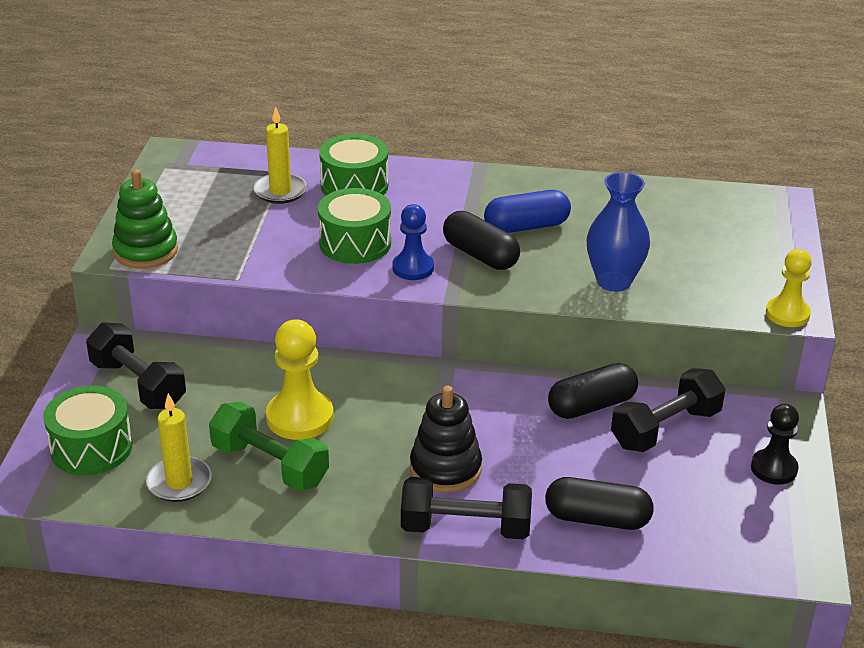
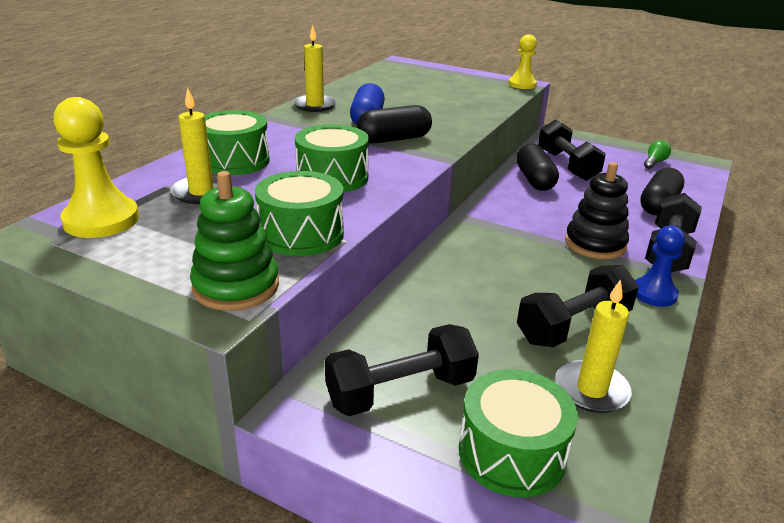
camera: 70 degrees left, 5 degrees down
(236, 256) = (301, 234): none -> green drum
(270, 465) = (573, 326): green dumbbell -> black dumbbell
(300, 417) = (505, 296): yellow pawn -> yellow pawn (101, 220)
(413, 268) = (392, 163): blue pawn -> blue pawn (654, 294)
(540, 185) = (315, 105): none -> yellow candle
(613, 281) = (459, 112): blue vase -> none
(754, 513) = (654, 162): none -> green light bulb
(774, 468) = (613, 149): black pawn -> none

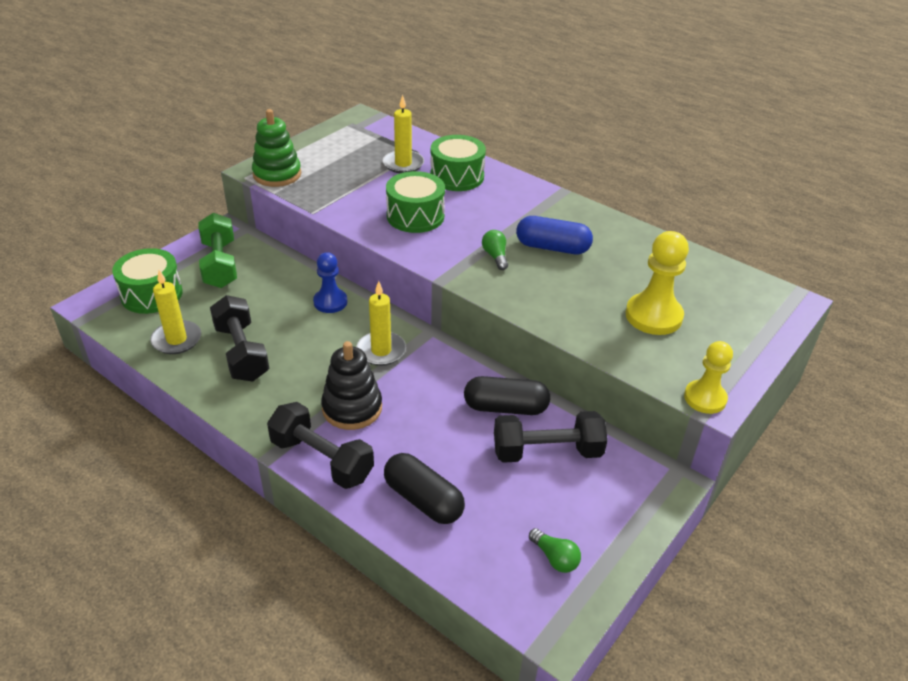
camera: 100 degrees right, 10 degrees up
(101, 220) = (373, 134): yellow pawn -> yellow pawn (653, 316)
(301, 234) = (328, 197): green drum -> none
(315, 105) = (595, 220): yellow candle -> yellow candle (381, 351)
(394, 139) = (495, 256): black capsule -> green light bulb
(400, 391) = (220, 264): black dumbbell -> green dumbbell
(654, 294) = (259, 416): blue pawn -> blue pawn (330, 302)

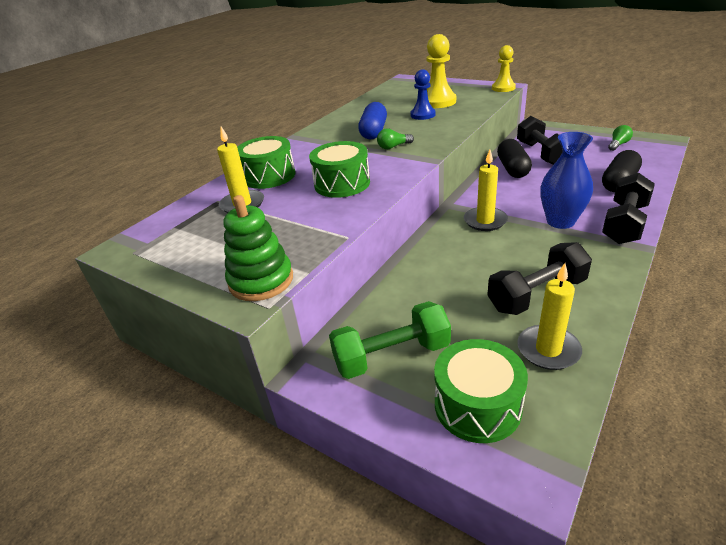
camera: 90 degrees left, 5 degrees down
(330, 302) = (431, 258): blue pawn -> blue pawn (423, 115)
(352, 408) = (560, 221): black stacking toy -> blue vase

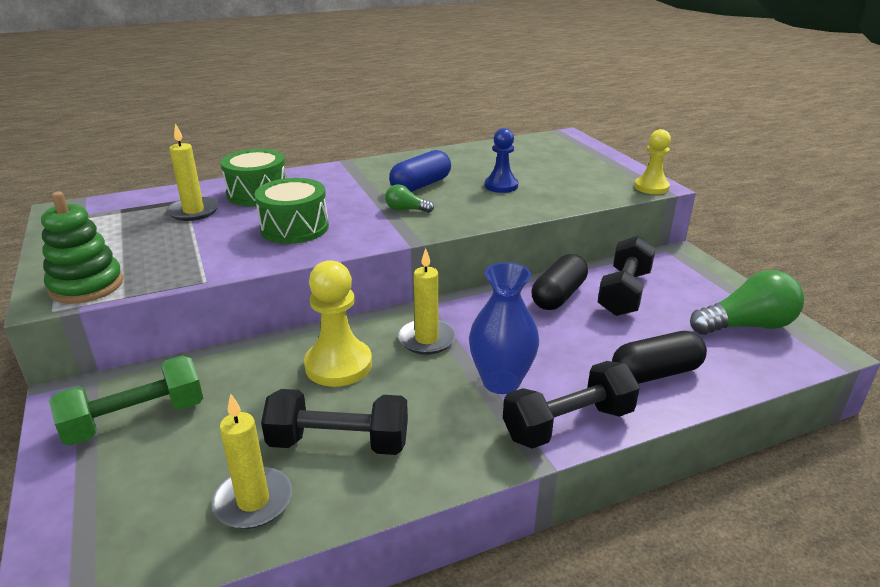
camera: 30 degrees right, 5 degrees down
(391, 356) = (136, 419): green dumbbell -> green dumbbell turned 45 degrees counterclockwise
(438, 102) = (546, 176): yellow pawn -> yellow pawn (338, 365)
(477, 405) = (118, 507): green drum -> none
(618, 144) = (747, 326): green light bulb -> green light bulb, size x2.01

